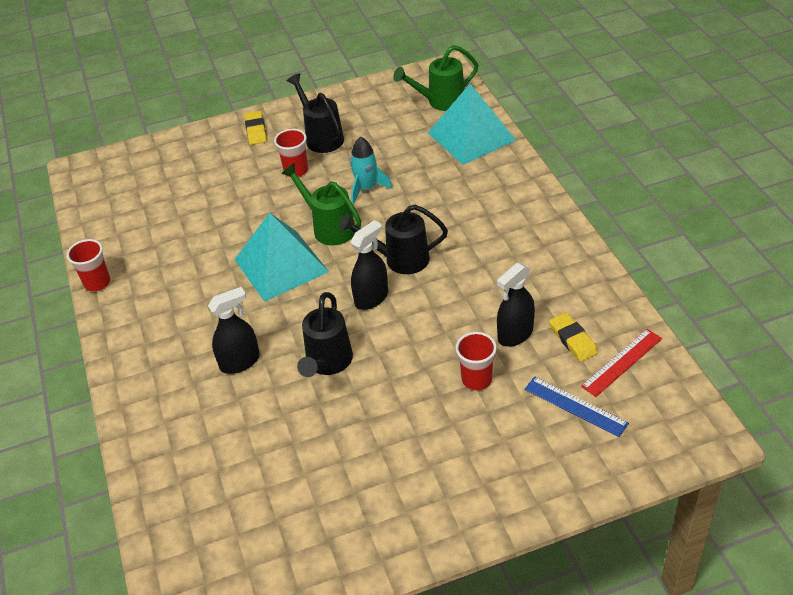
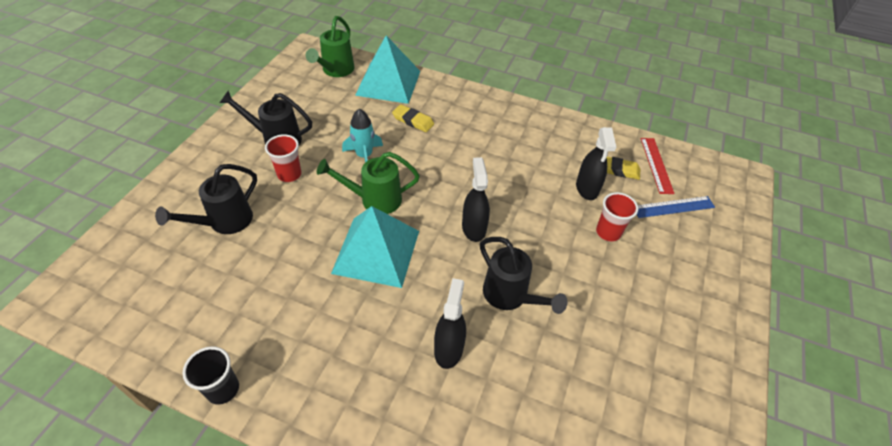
camera: 55 degrees left, 5 degrees up
(97, 283) = (223, 389): red cup -> black cup
(256, 130) = (209, 163): yellow eraser -> yellow eraser (413, 121)
(400, 259) = (455, 189): black watering can -> black watering can (225, 222)

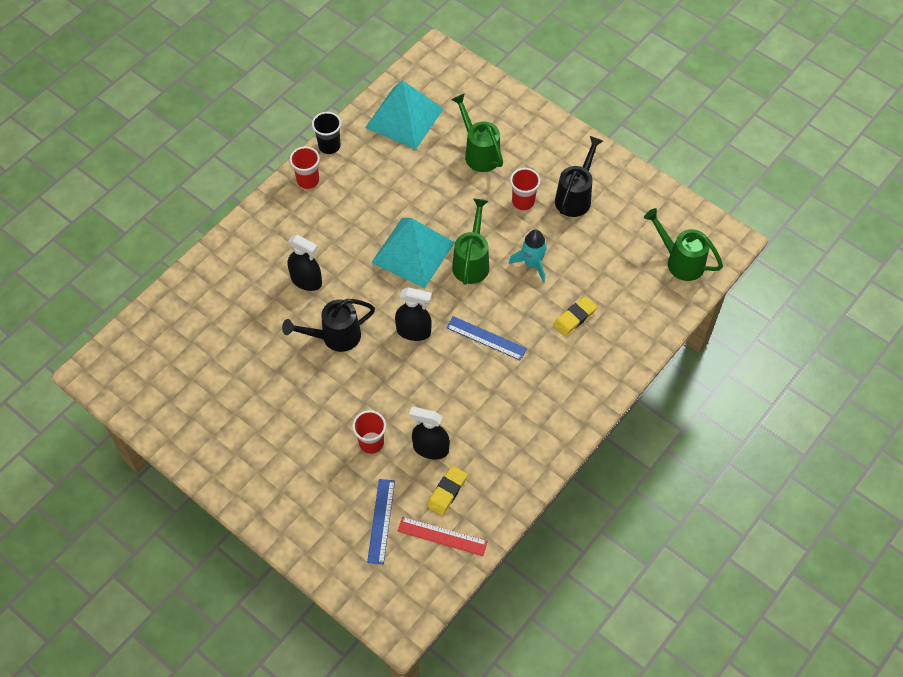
camera: 110 degrees right, 10 degrees up
(225, 222) = (479, 153): black watering can -> green watering can
(289, 398) = (308, 181): none -> red cup
(388, 83) = (646, 308): turquoise pyramid -> turquoise pyramid (404, 118)
(458, 173) = (486, 338): none -> blue ruler

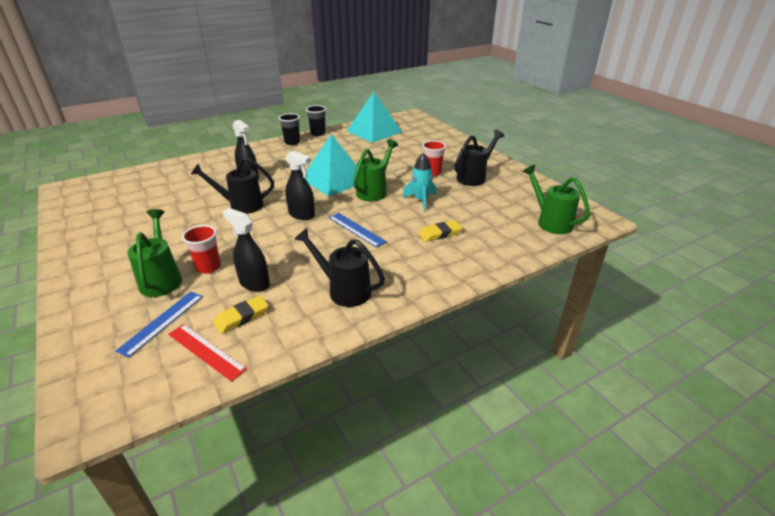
camera: 20 degrees right, 25 degrees down
(308, 181) = (292, 142): red cup -> black cup
(479, 153) = (414, 150): green watering can -> green watering can (161, 279)
(519, 430) = (344, 290): none -> black watering can

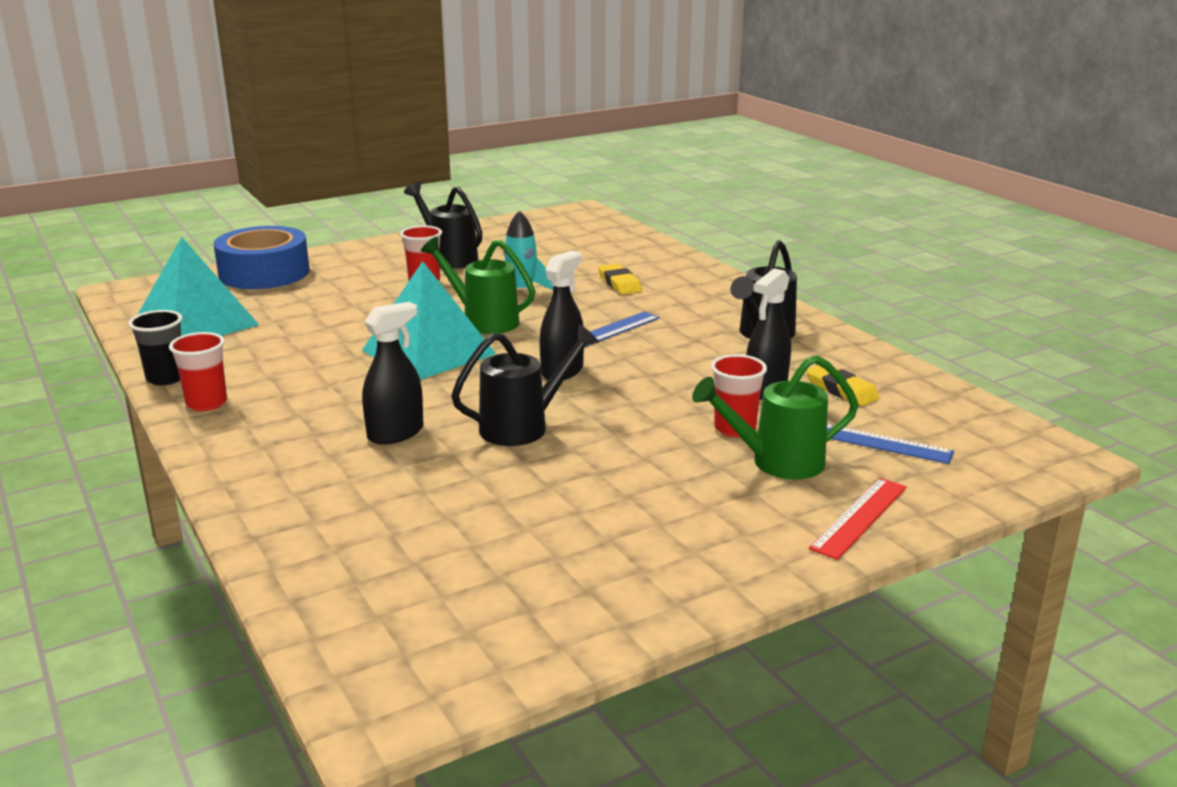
camera: 90 degrees left, 10 degrees down
(206, 351) = (913, 404): red ruler -> red ruler (859, 517)
(241, 205) = (523, 427): black watering can -> black watering can turned 120 degrees counterclockwise
(292, 142) = (206, 403): black cup -> red cup
(439, 136) = (264, 273): none -> blue tape
(550, 222) = (587, 231): green watering can -> none

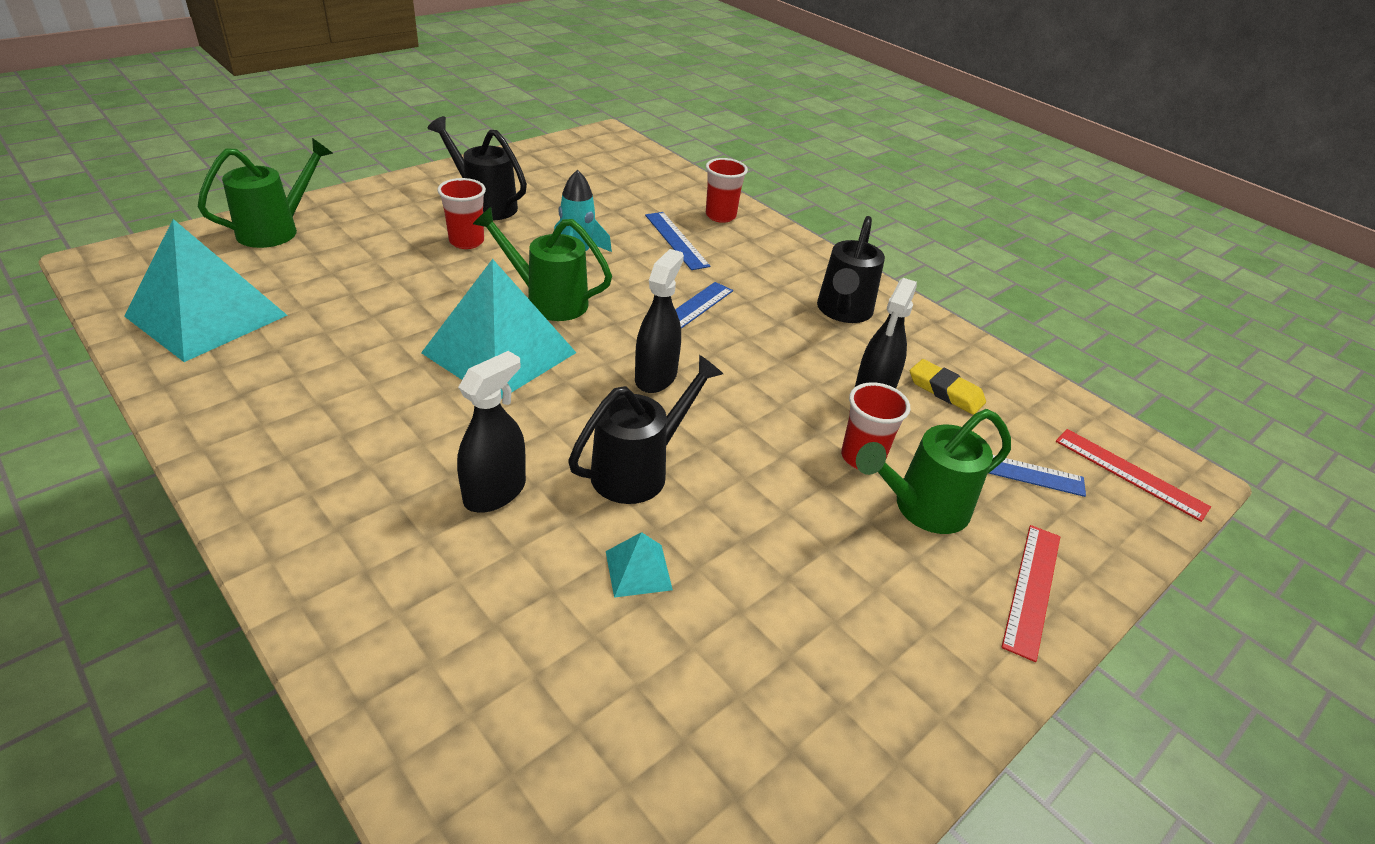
camera: 15 degrees left, 15 degrees up
(166, 378) = (185, 413): black cup -> none
(206, 403) = (247, 455): red cup -> red cup (720, 216)
(264, 273) = (276, 230): blue tape -> green watering can
(499, 483) = (638, 570): none -> turquoise pyramid
(619, 283) = (676, 240): yellow eraser -> blue ruler
(1007, 451) = (1130, 473): none -> red ruler

